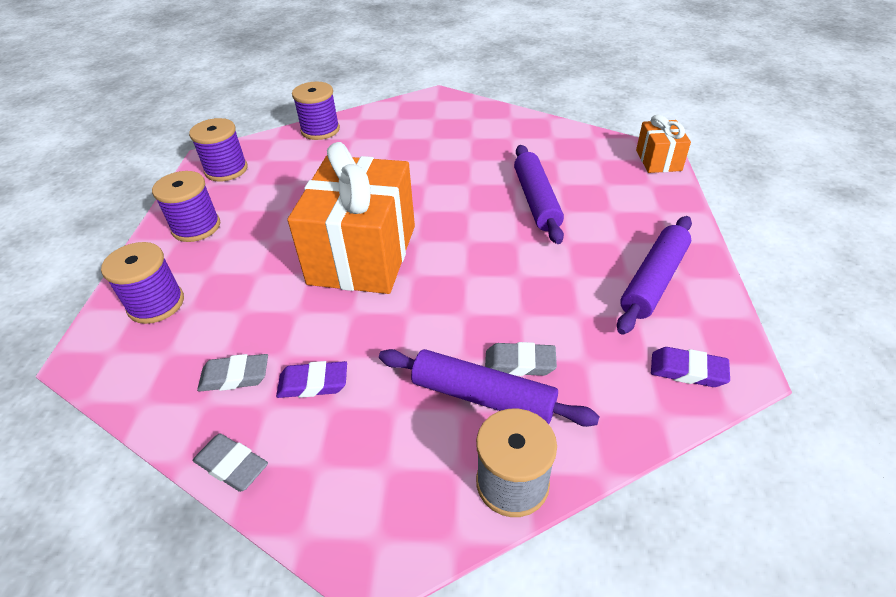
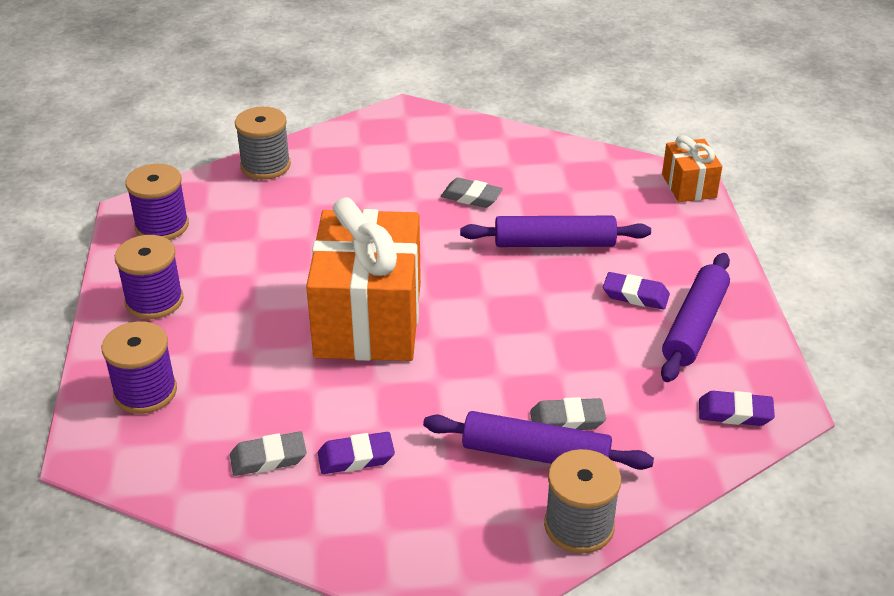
camera: 10 degrees left, 5 degrees down
(232, 465) = (298, 539): grey eraser -> grey eraser (471, 197)
(320, 130) = (265, 166): purple spool -> grey spool
(536, 200) = (554, 243): purple rolling pin -> purple rolling pin turned 75 degrees counterclockwise
(601, 249) = (635, 295): none -> purple eraser

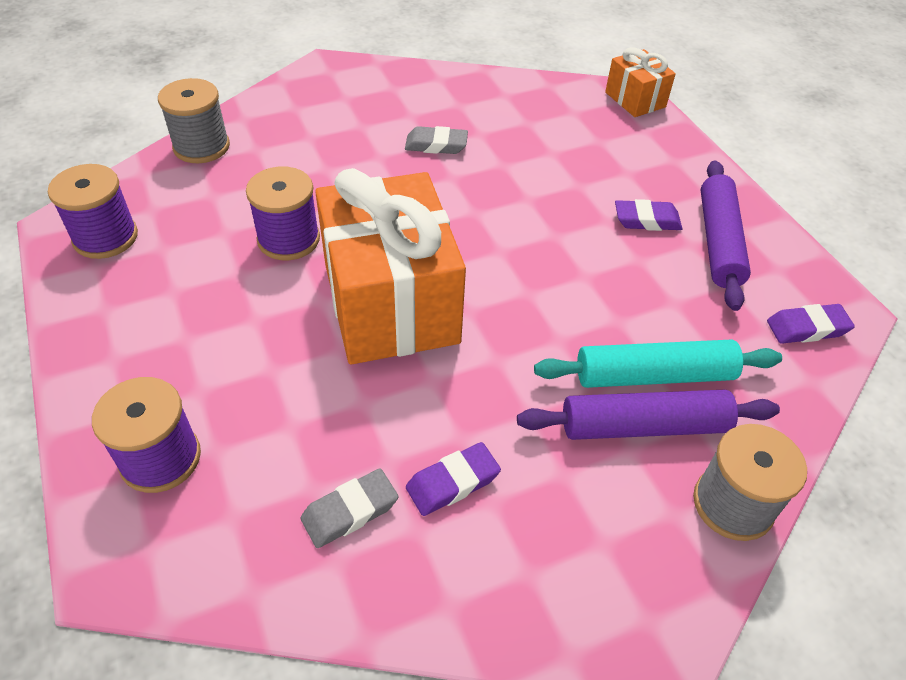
camera: 20 degrees left, 10 degrees up
(154, 301) = (129, 333): purple spool -> purple spool (288, 239)
(554, 243) = (542, 180): purple rolling pin -> none
(567, 420) = (654, 376): grey eraser -> turquoise rolling pin

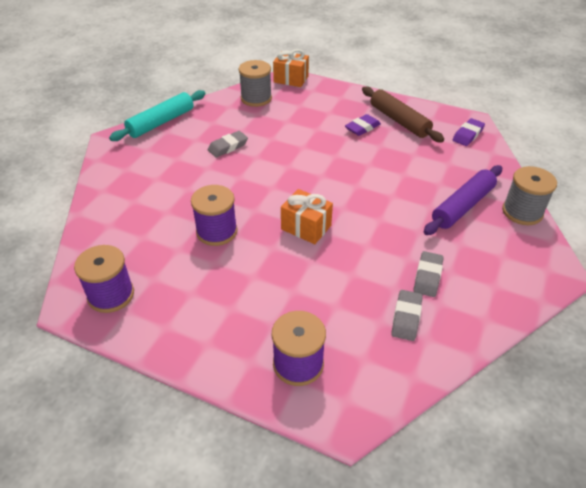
camera: 40 degrees left, 5 degrees down
(201, 147) = (98, 218): grey spool -> grey spool (256, 98)
(391, 303) = (306, 227): orange gift -> orange gift, size x0.48
(452, 482) = (427, 276): purple eraser -> grey eraser
(654, 376) = (442, 186): turquoise rolling pin -> turquoise rolling pin (161, 122)
(719, 242) = (399, 121): purple rolling pin -> brown rolling pin

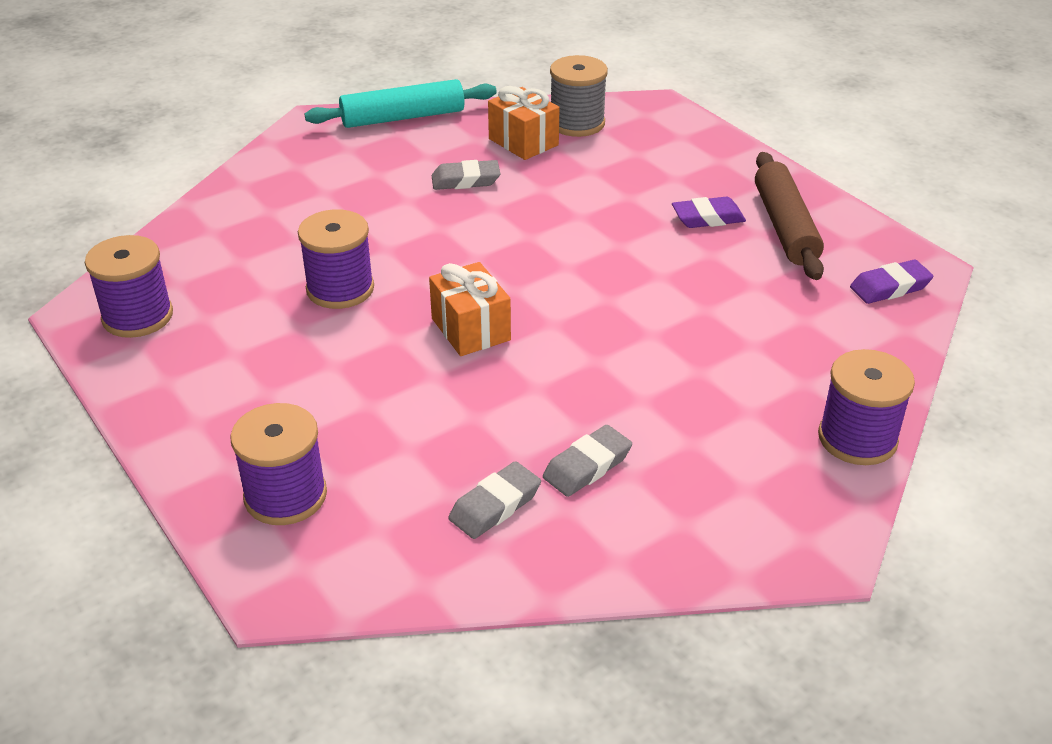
camera: 30 degrees right, 5 degrees down
(291, 79) = (663, 109): orange gift -> orange gift (523, 142)
(463, 206) = (757, 391): purple rolling pin -> none
(522, 212) = (857, 438): grey spool -> purple spool

